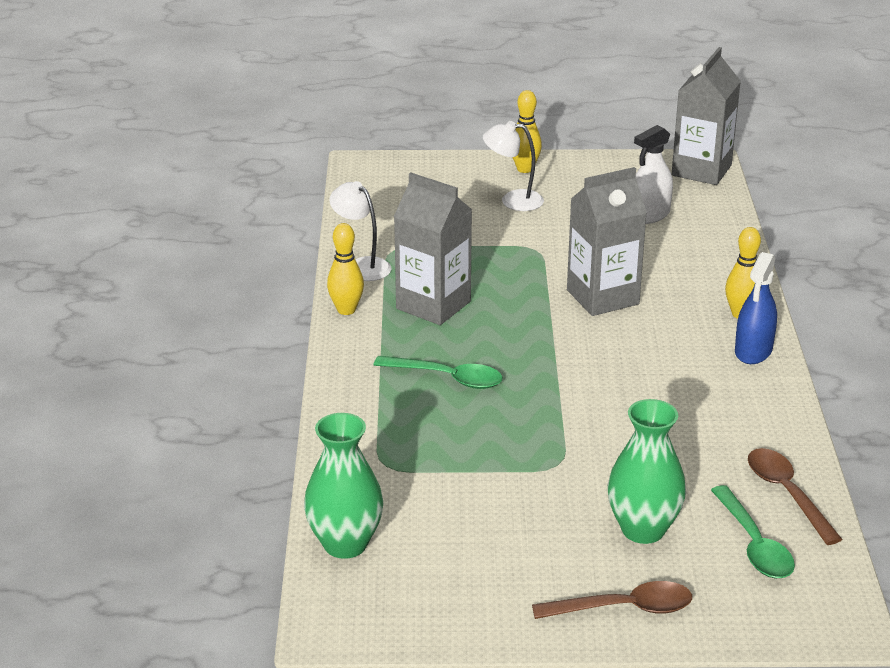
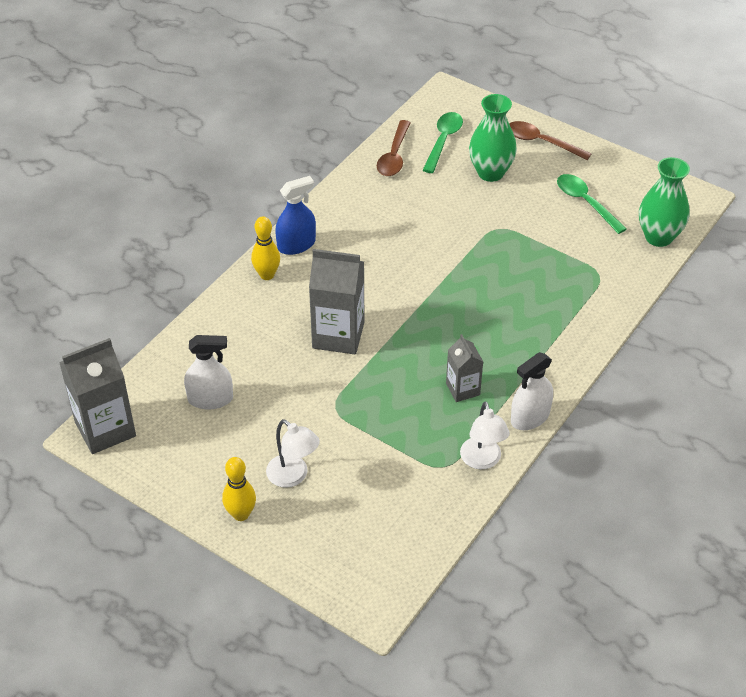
camera: 145 degrees left, 15 degrees up
(346, 310) = (530, 417): yellow bowling pin -> white spray bottle
(433, 305) = (463, 389): grey carton -> grey carton, size x0.57
(447, 378) = (509, 319): green spoon -> green spoon (586, 203)

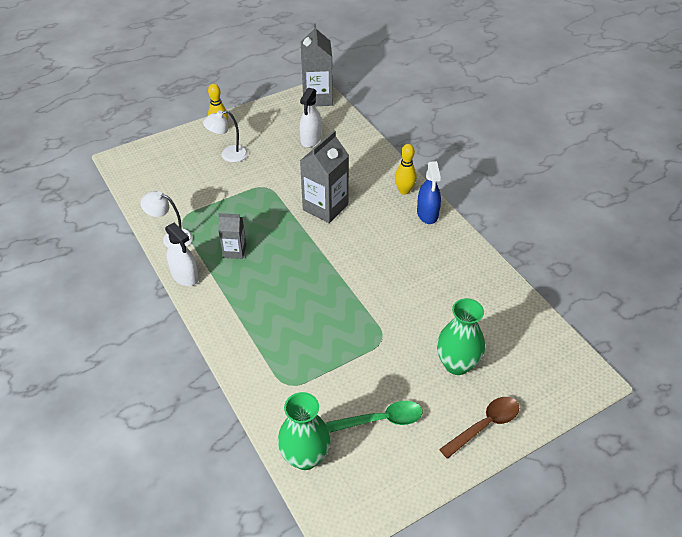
camera: 115 degrees right, 0 degrees up
(394, 156) = (509, 305): brown spoon -> none
(443, 141) = (516, 347): green spoon -> none
(530, 417) = (185, 276): white spray bottle -> white spray bottle turned 150 degrees clockwise

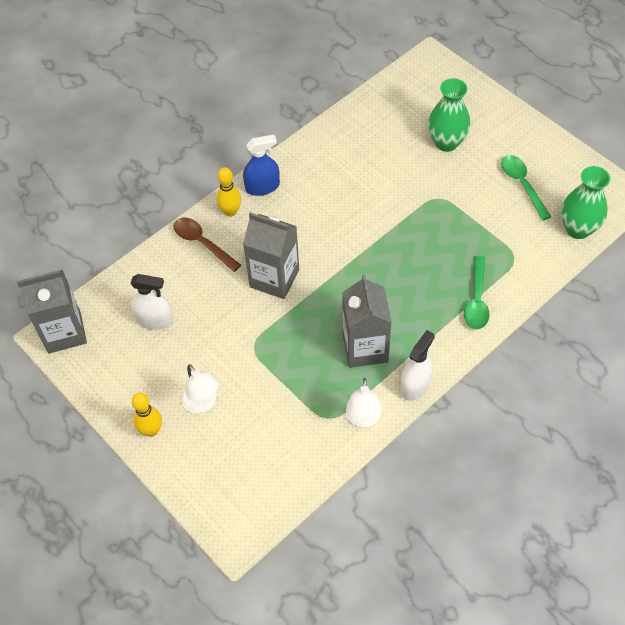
camera: 100 degrees left, 10 degrees up
(234, 251) = (365, 348): grey carton -> grey carton, size x1.75
(250, 340) = (476, 300): none -> green spoon
(485, 425) = (499, 119): brown spoon -> brown spoon (202, 243)

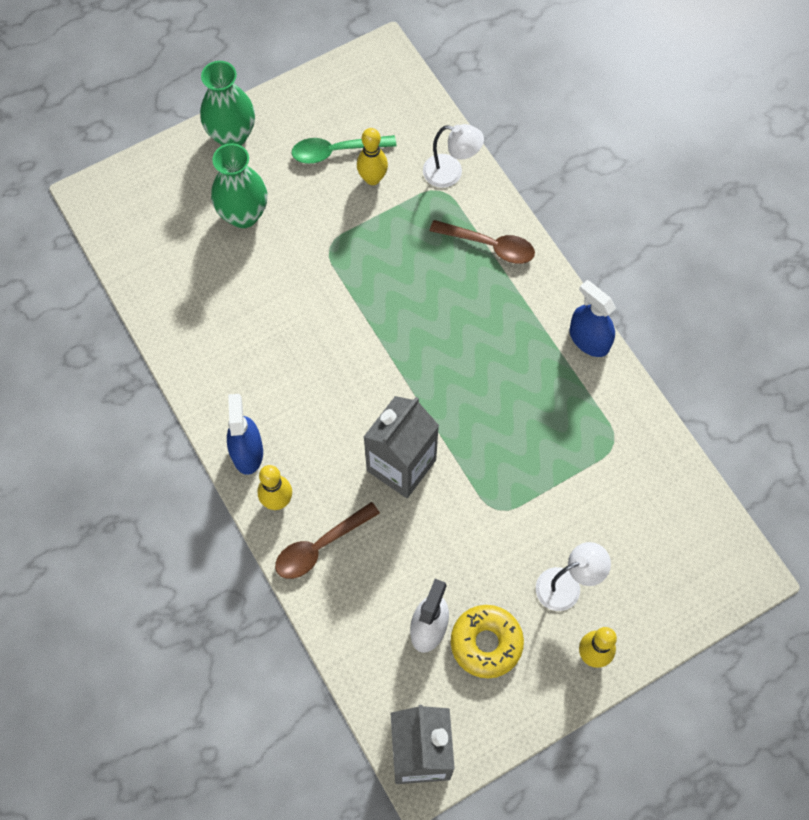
camera: 80 degrees left, 10 degrees up
(149, 358) = (486, 643): none -> yellow donut
(363, 419) = (622, 405): white lamp -> white lamp (451, 173)
(365, 348) = (528, 381): grey carton -> none
(415, 385) = (589, 339): white spray bottle -> blue spray bottle
(476, 300) = (489, 245): green spoon -> brown spoon
(507, 212) = (372, 178): none -> yellow bowling pin
(578, 229) = (417, 114): green vase -> green vase (232, 136)

